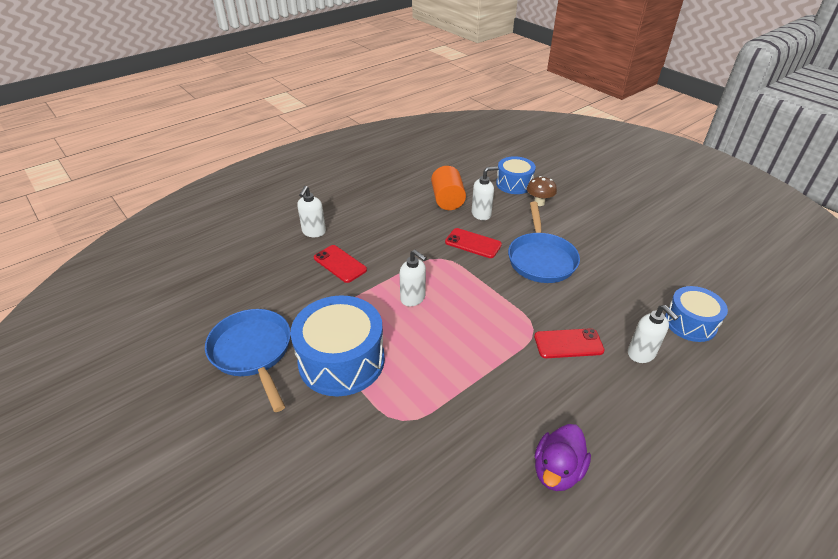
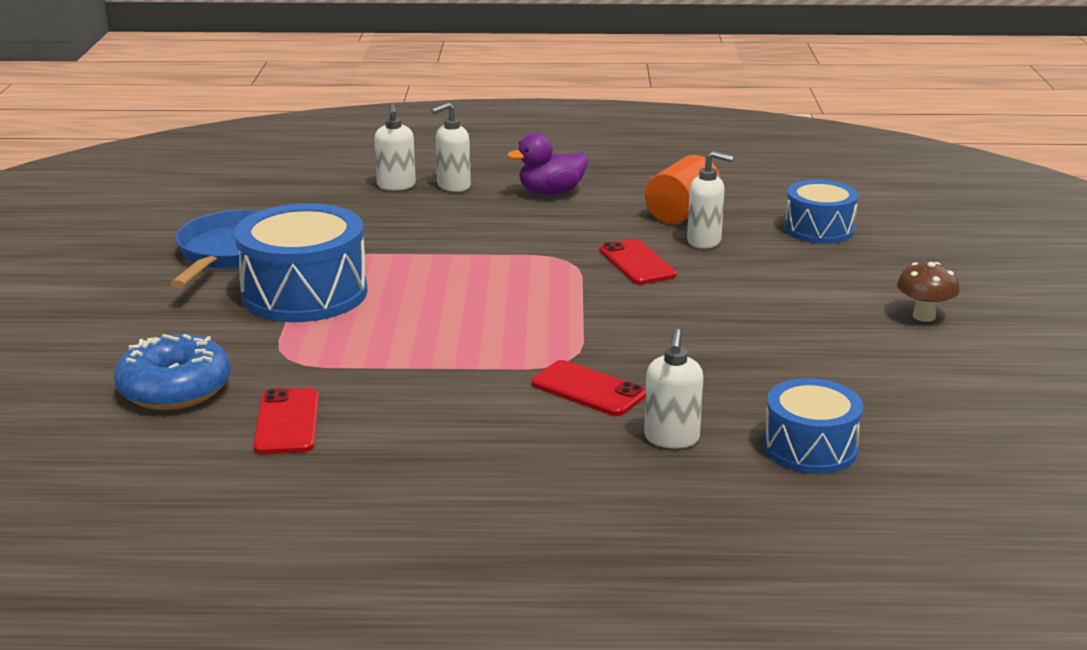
camera: 40 degrees right, 15 degrees down
(340, 264) = (436, 222): red phone -> red phone (287, 422)
(372, 494) = (175, 389): none -> blue donut
(413, 298) = (468, 279): white soap dispenser -> white soap dispenser (396, 186)
(539, 203) = (820, 259): brown mushroom -> brown mushroom (924, 316)
(541, 259) = (706, 309): blue pan -> none
(557, 470) = (377, 464): purple duck -> purple duck (551, 192)

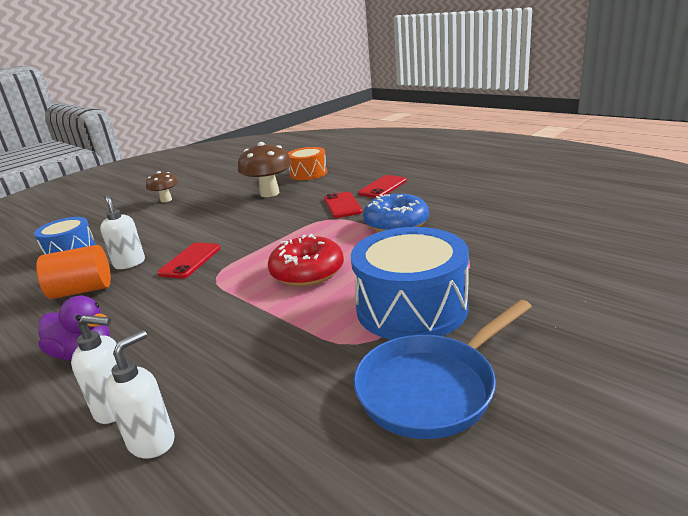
camera: 135 degrees left, 0 degrees up
(175, 389) = (556, 257): blue donut -> blue donut (396, 224)
(287, 422) = (498, 224): red phone -> red phone (382, 187)
(467, 291) = (307, 272): none -> red donut
(671, 439) = (345, 184): white soap dispenser -> none
(773, 378) = (269, 193): none -> brown mushroom
(810, 447) = (308, 173): blue drum -> orange drum

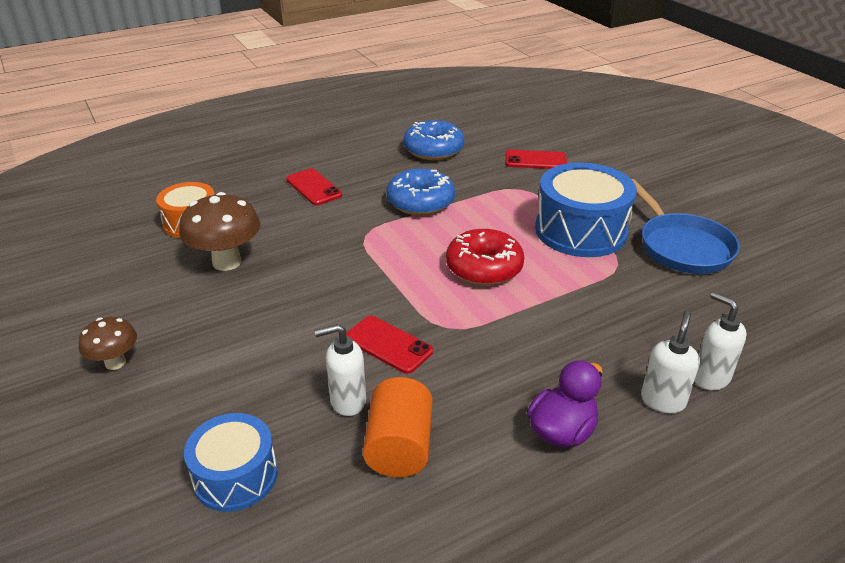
camera: 75 degrees left, 10 degrees up
(342, 205) = (337, 220): red phone -> red phone (535, 160)
(498, 206) = (433, 150): none -> blue donut

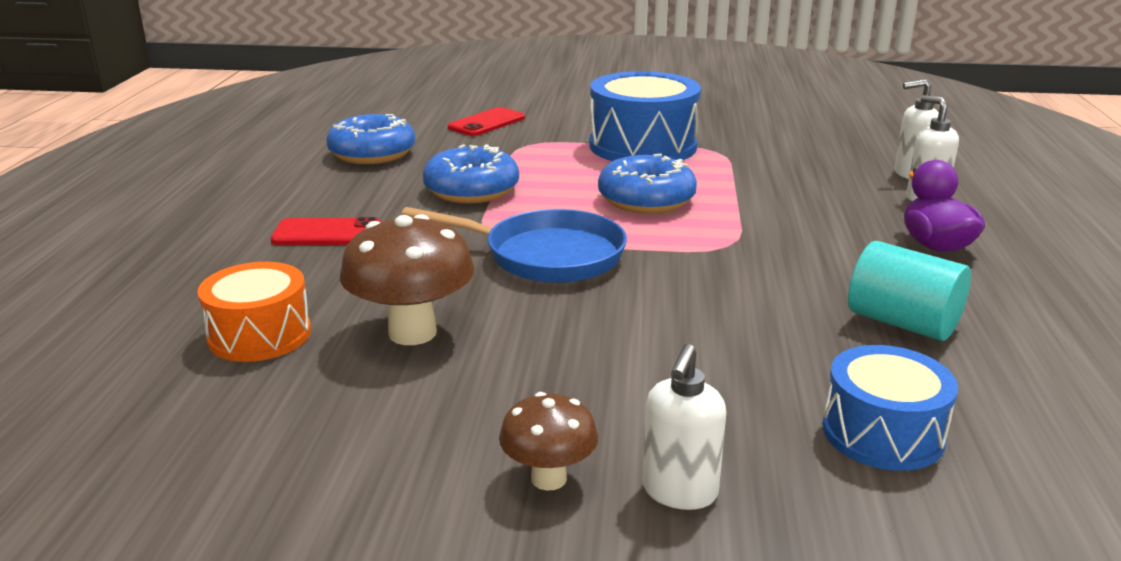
camera: 55 degrees left, 10 degrees down
(347, 401) = (803, 330): white soap dispenser -> white soap dispenser (679, 492)
(388, 345) = (724, 281): red phone -> none
(399, 447) = (902, 323): orange cylinder -> turquoise cylinder
(484, 268) = (646, 200): red donut -> blue donut
(681, 246) = (722, 124): blue pan -> blue pan (545, 256)

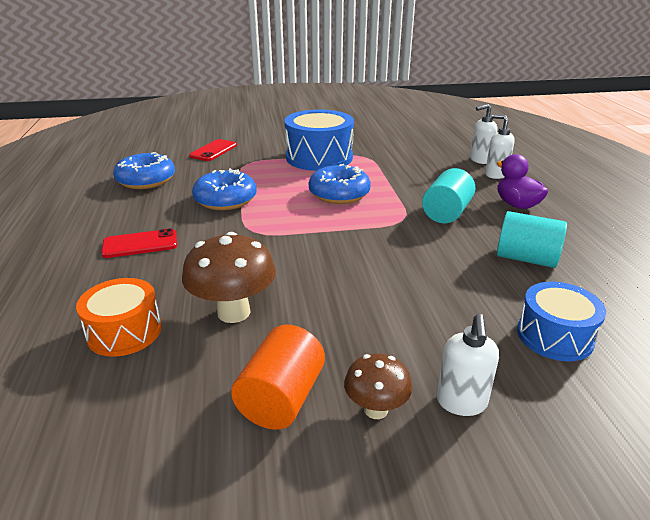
camera: 15 degrees left, 5 degrees up
(425, 443) = (281, 398): none -> orange cylinder
(545, 256) = (295, 241): blue pan -> none
(806, 244) = (446, 213): none -> turquoise cylinder

